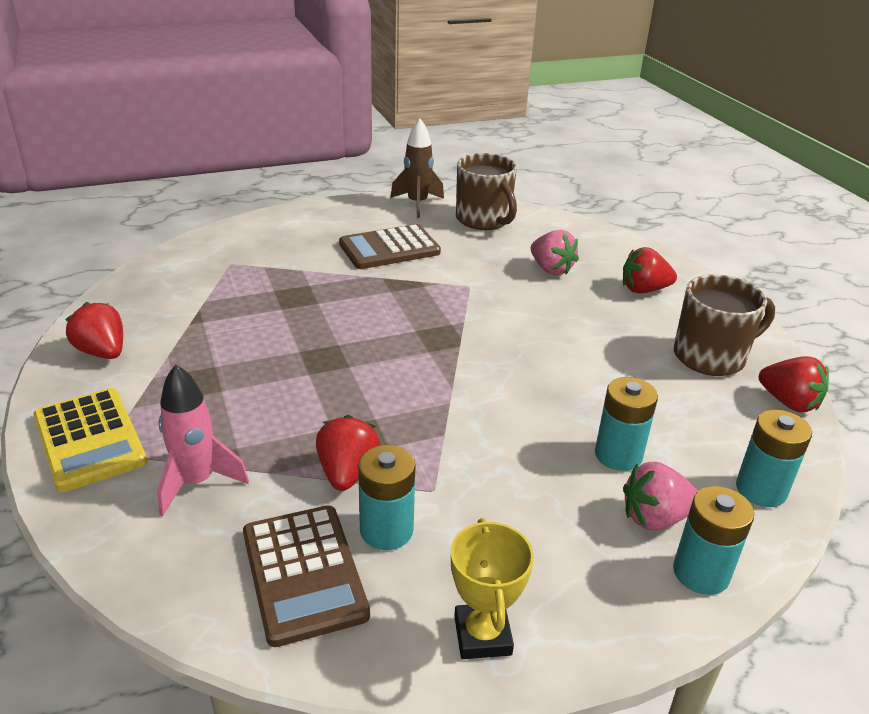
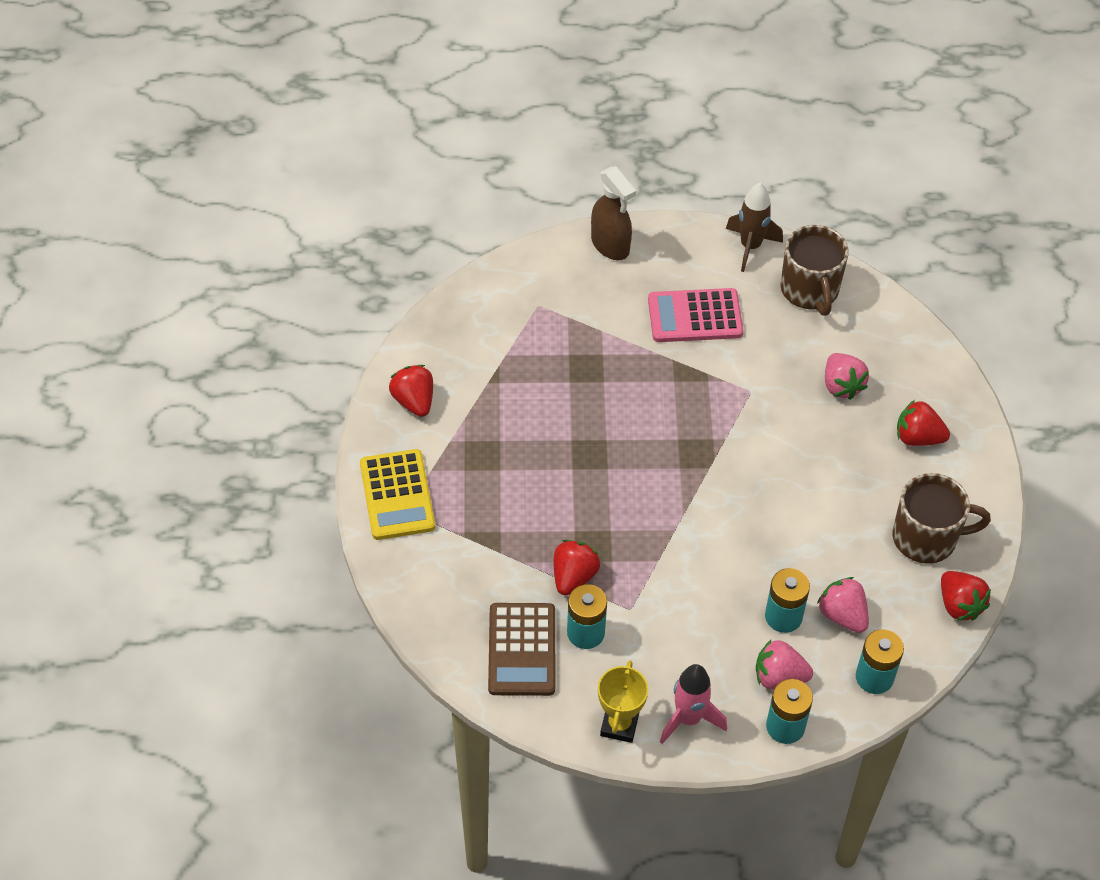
camera: 20 degrees right, 20 degrees up
(197, 482) = (467, 556): pink rocket -> pink rocket (688, 719)
(289, 219) = (610, 245): none -> brown spray bottle
(389, 248) = (695, 316): brown calculator -> pink calculator
(680, 438) = (842, 615): none -> pink strawberry

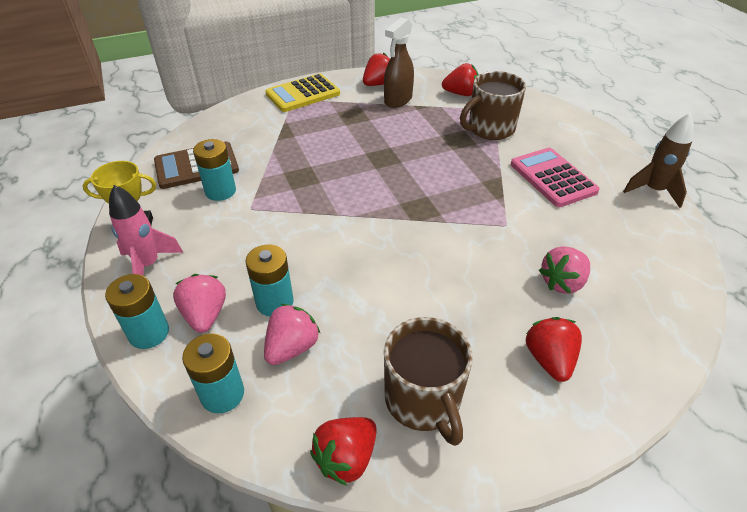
camera: 70 degrees right, 10 degrees down
(573, 576) = (269, 174): red strawberry -> red strawberry (461, 94)
(610, 245) = (576, 125): brown spray bottle -> brown spray bottle (398, 100)
(810, 290) = (648, 236): brown mug -> brown mug (490, 129)

